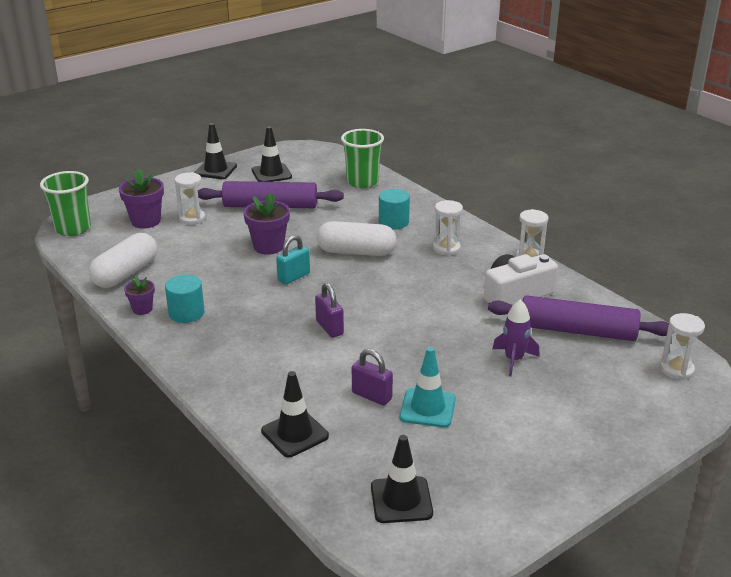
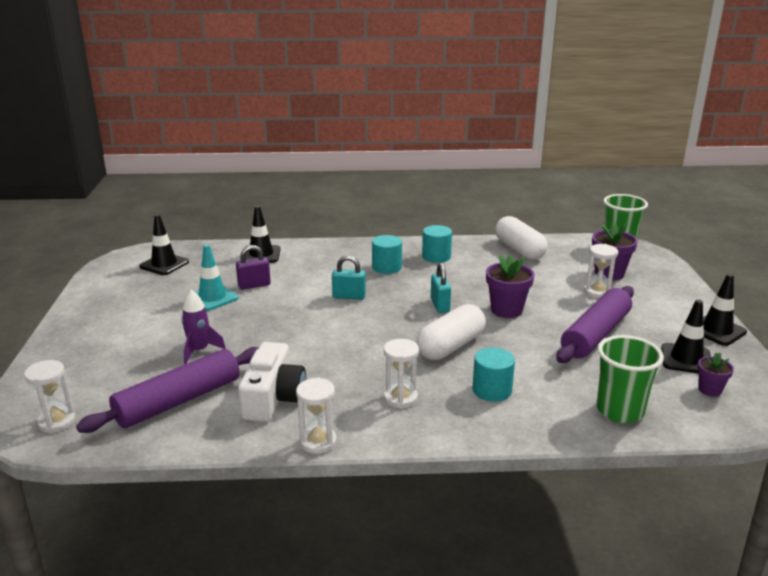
camera: 125 degrees right, 5 degrees down
(142, 309) = (460, 245): purple flower pot -> purple flower pot (709, 390)
(242, 332) = (386, 267): none -> turquoise cylinder
(329, 328) = (349, 296): purple padlock -> turquoise padlock

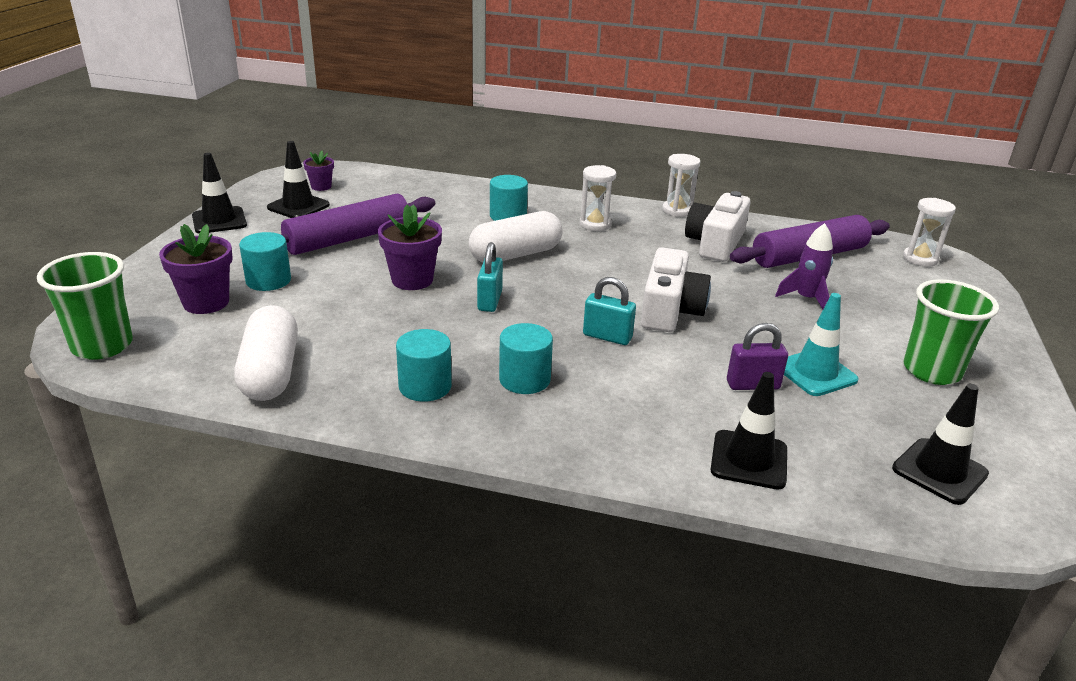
camera: 165 degrees left, 5 degrees up
(310, 322) = (670, 310): none -> white camera
(597, 292) = (268, 280): white hourglass -> turquoise cylinder
(620, 410) = (416, 188): green cup -> green cup (931, 371)

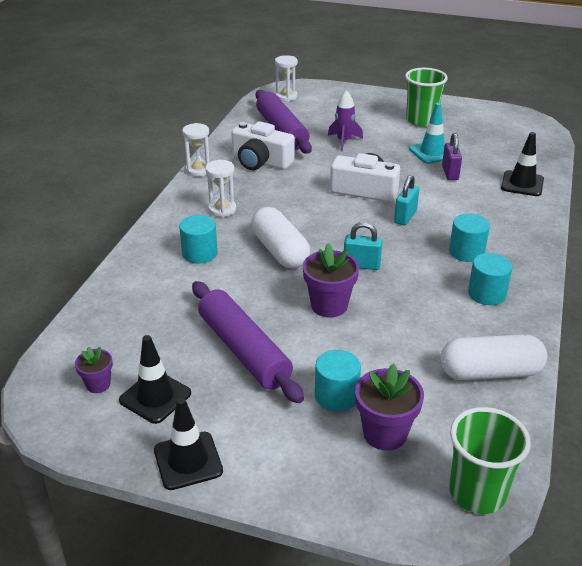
camera: 85 degrees left, 5 degrees up
(939, 471) = (511, 136): black traffic cone -> none

